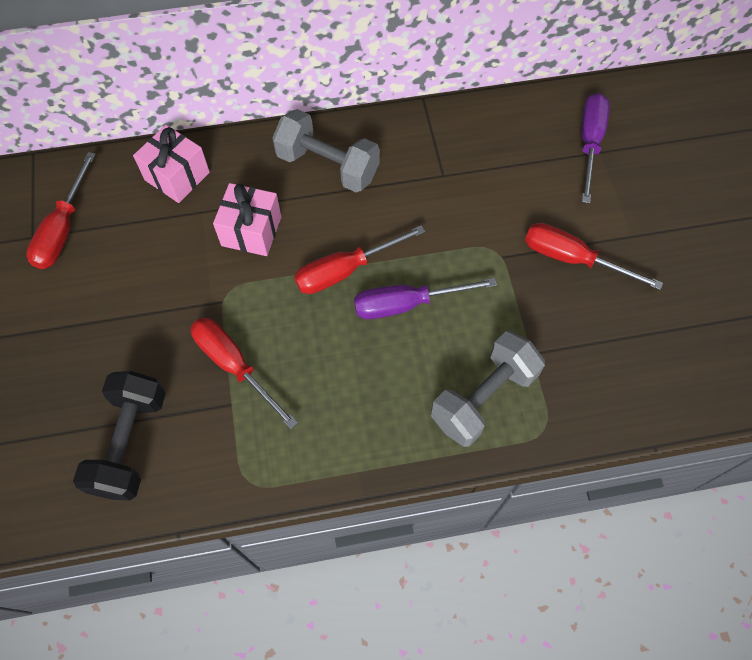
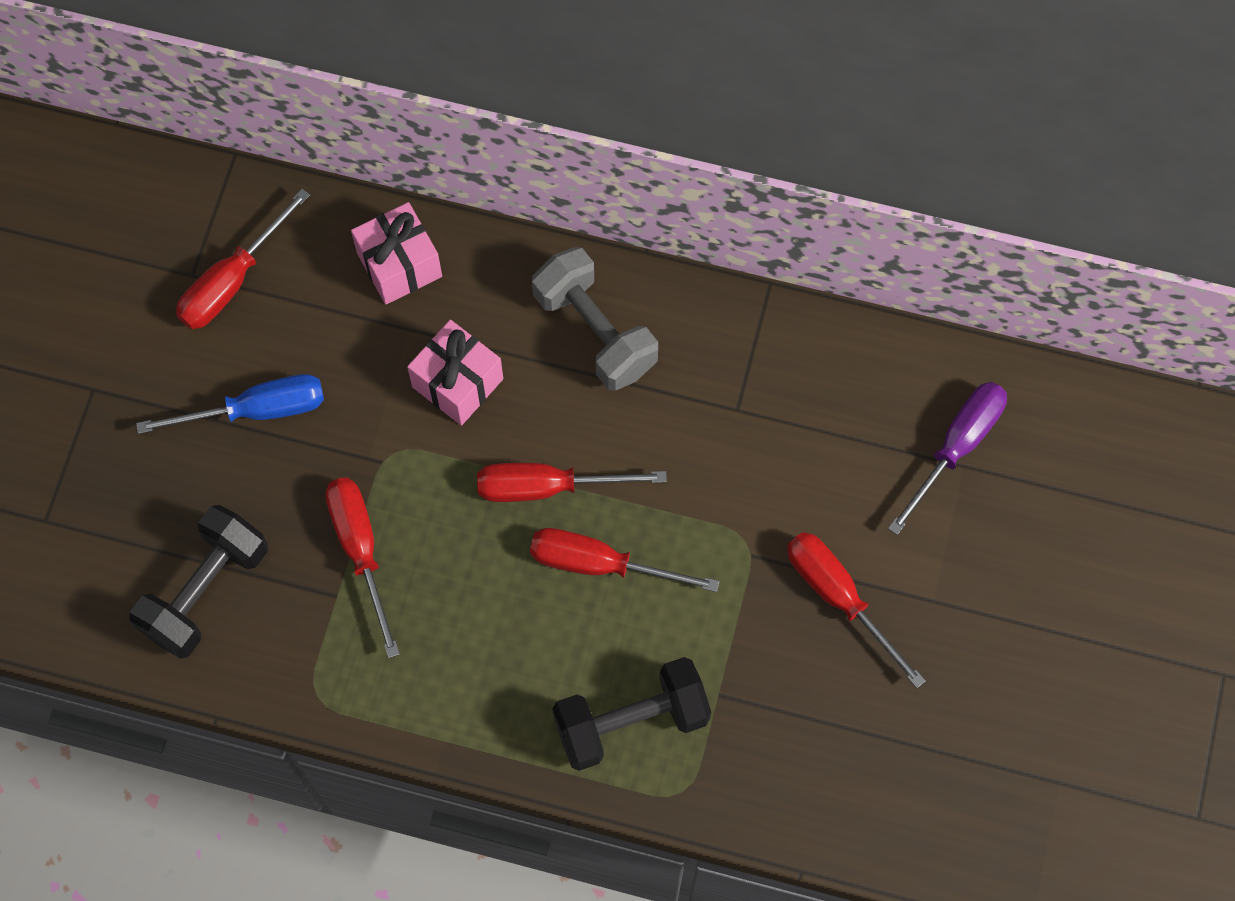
camera: 25 degrees right, 5 degrees up
(116, 304) = (256, 410): none -> blue screwdriver
(407, 304) = (600, 564): purple screwdriver -> red screwdriver
(483, 397) = (631, 721): grey dumbbell -> black dumbbell

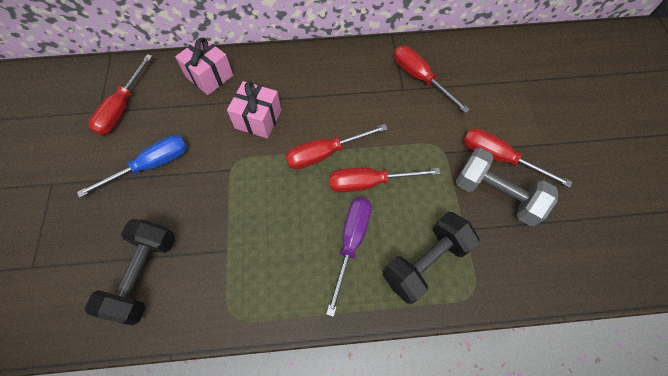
camera: 20 degrees left, 5 degrees down
(360, 551) = (233, 220): red screwdriver -> red screwdriver (420, 78)
(595, 332) = (319, 77): grey dumbbell -> grey dumbbell (496, 195)
(956, 447) = (513, 74): purple screwdriver -> purple screwdriver (351, 242)

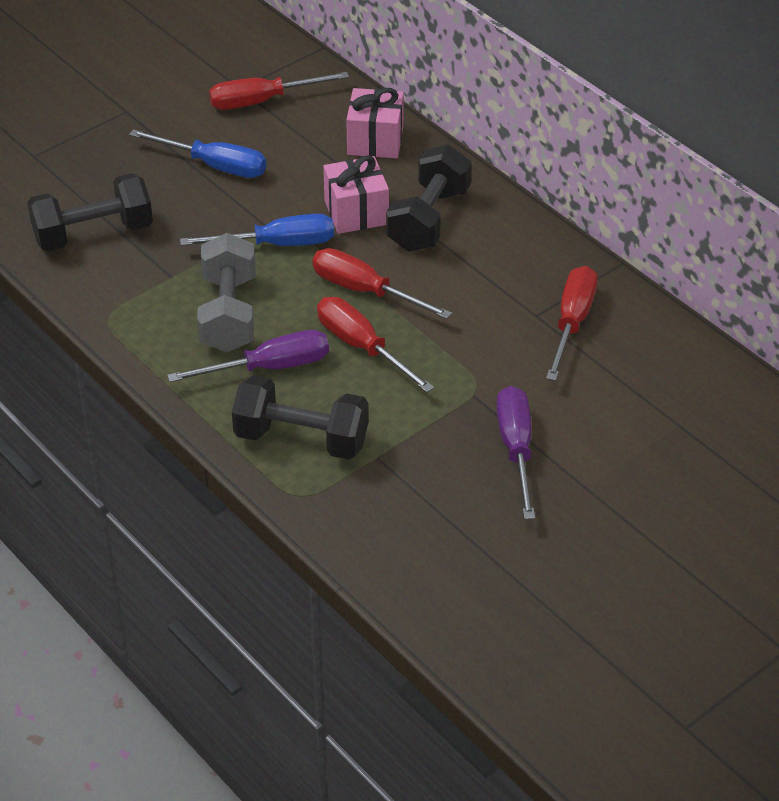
camera: 55 degrees right, 20 degrees down
(249, 174) = (277, 244): none -> blue screwdriver
(293, 91) = (428, 220): none -> black dumbbell
(496, 195) = (455, 467): grey dumbbell -> grey dumbbell (228, 314)
(499, 158) = (516, 449): red screwdriver -> purple screwdriver

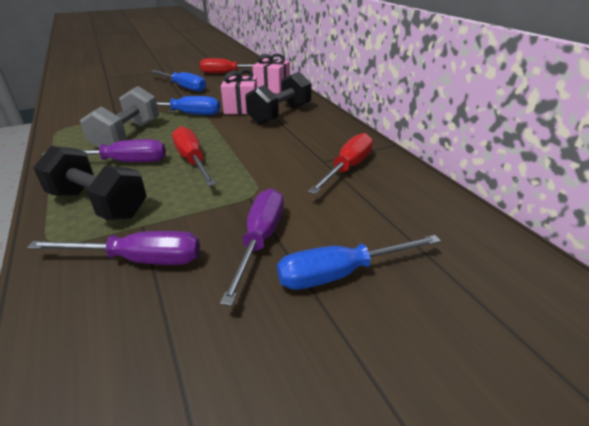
camera: 15 degrees right, 10 degrees down
(93, 233) = (97, 100): black dumbbell -> none
(365, 291) = (218, 136): red screwdriver -> none
(407, 495) = (139, 260): none -> purple screwdriver
(611, 470) = (341, 273): none -> blue screwdriver

